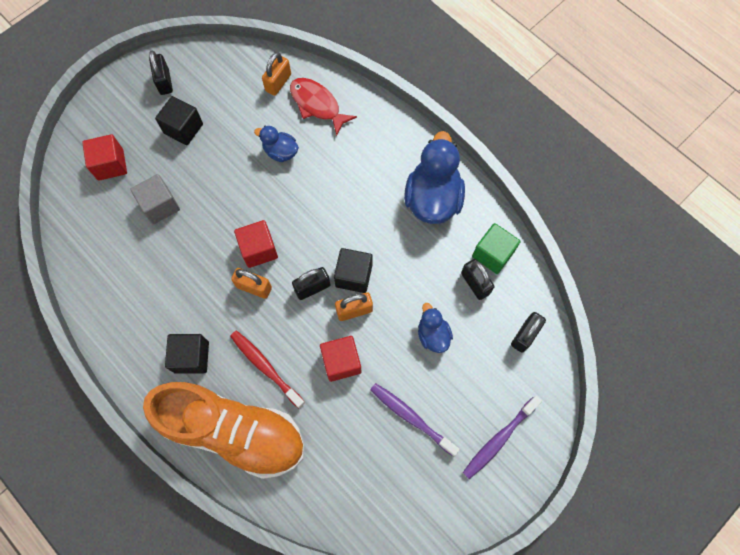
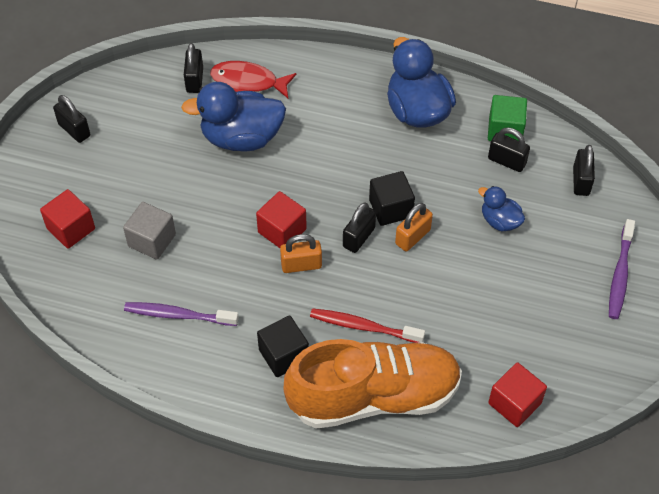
camera: 30 degrees left, 15 degrees down
(183, 128) = (126, 162): black cube -> none
(278, 83) = (194, 80): orange padlock -> black padlock
(280, 152) = (241, 138): blue duck -> blue duck, size x1.92
(341, 362) = (432, 285): red cube -> red cube (514, 403)
(411, 417) = (530, 298): purple toothbrush -> purple toothbrush (178, 315)

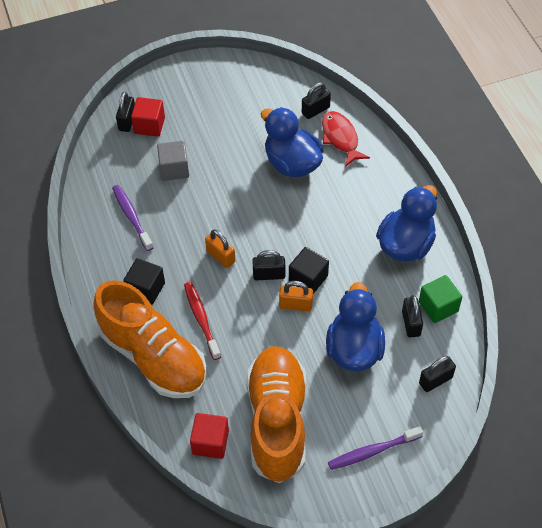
camera: 55 degrees right, 0 degrees up
(74, 130) = (222, 79): black padlock -> black padlock (127, 121)
(282, 231) = (238, 230): red cube -> none
(500, 221) = (354, 349): blue duck -> blue duck, size x1.92
(532, 331) = (277, 421): none -> orange shoe

